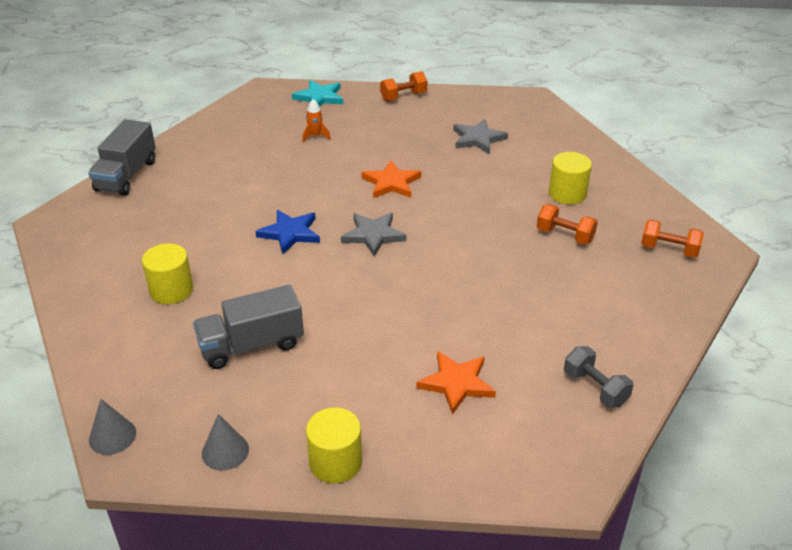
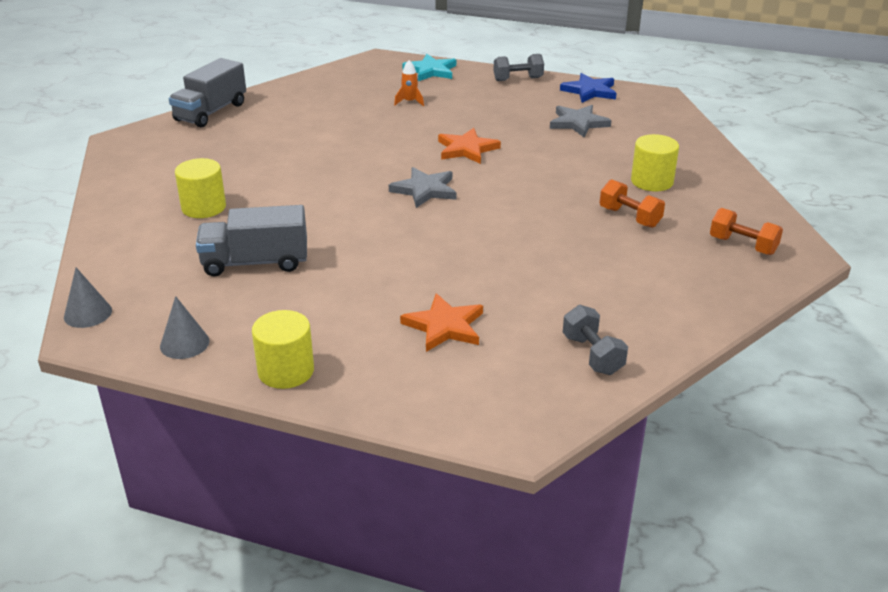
camera: 15 degrees right, 5 degrees down
(290, 233) = (342, 177): blue star -> blue star (590, 91)
(403, 96) = (518, 79): orange dumbbell -> grey dumbbell

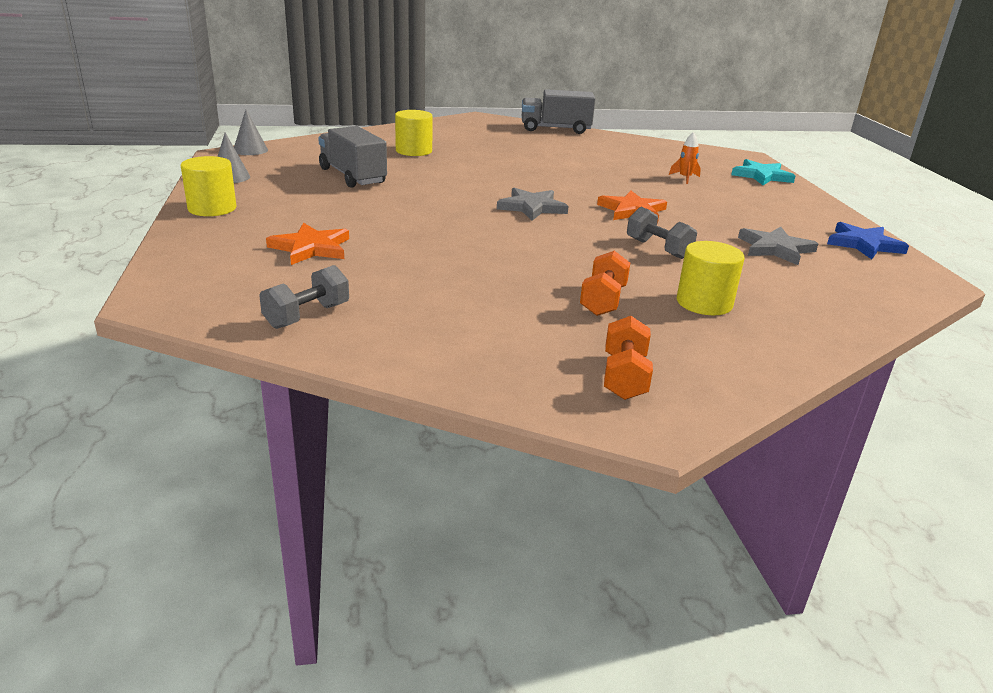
camera: 60 degrees right, 5 degrees down
(518, 79) = (819, 209): grey dumbbell -> grey dumbbell (658, 249)

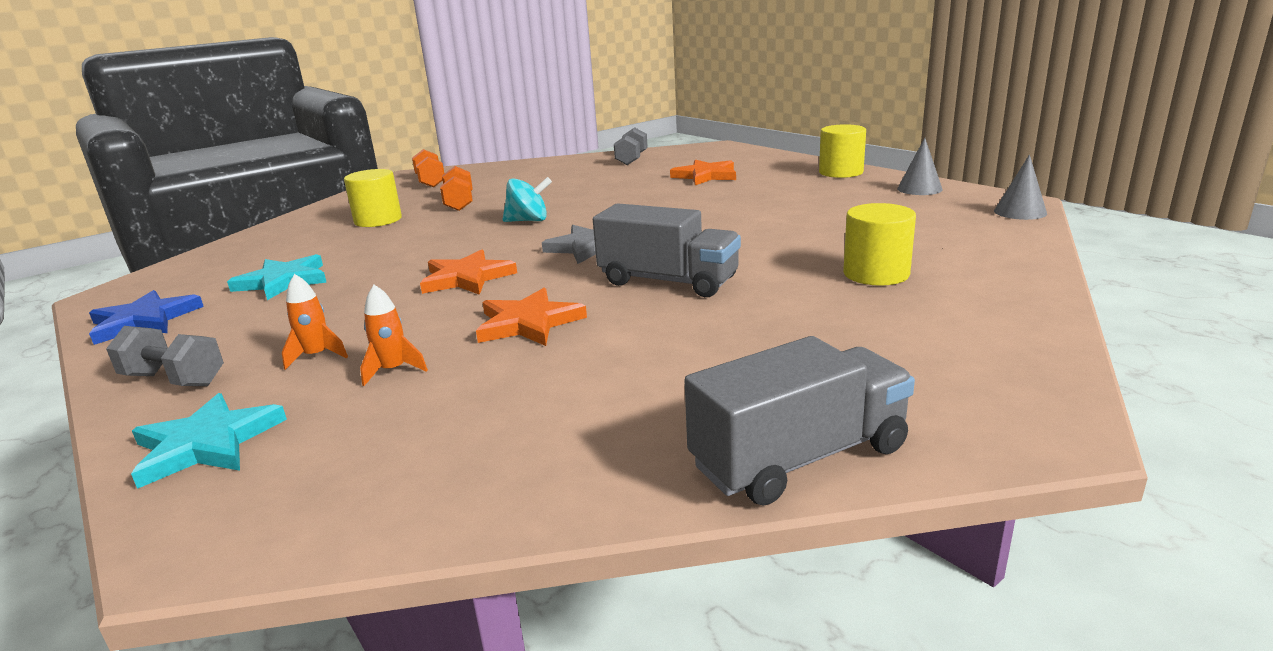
camera: 155 degrees right, 5 degrees down
(352, 176) = (832, 221): grey truck -> grey truck (668, 281)
(551, 247) = (528, 221): none -> turquoise spinning top
(610, 178) = (528, 323): none -> orange star
(658, 249) = (423, 246): grey dumbbell -> grey dumbbell (174, 380)
(726, 193) = (317, 356): none -> orange rocket
(775, 248) = (283, 281): grey star -> turquoise star

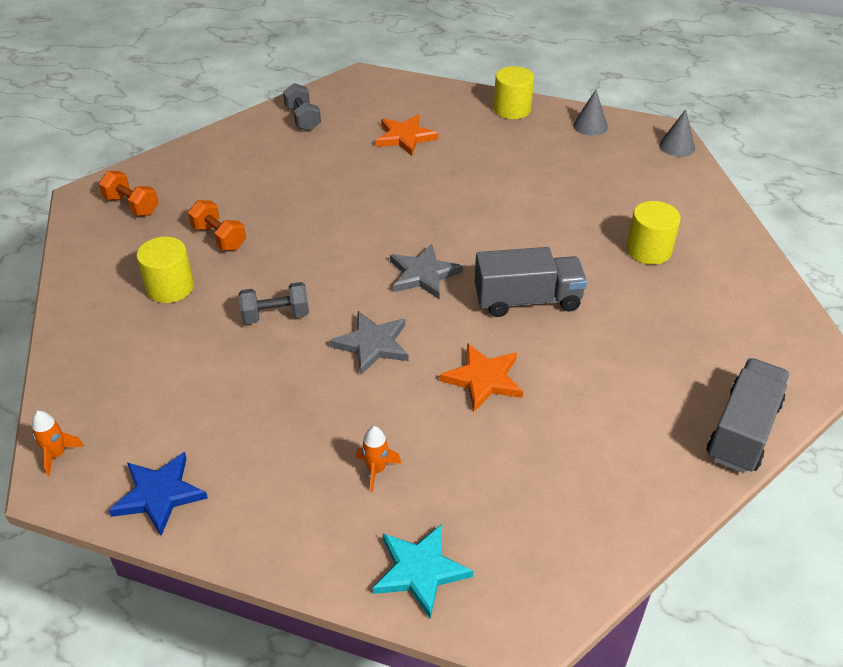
camera: 35 degrees left, 20 degrees up
(174, 380) = (302, 536): grey dumbbell -> grey dumbbell (276, 315)
(283, 281) = (211, 402): turquoise star -> none
(393, 370) = (451, 460): orange rocket -> orange rocket (57, 455)
(467, 278) = (372, 344): orange star -> grey star
(528, 221) = (325, 249): turquoise spinning top -> none

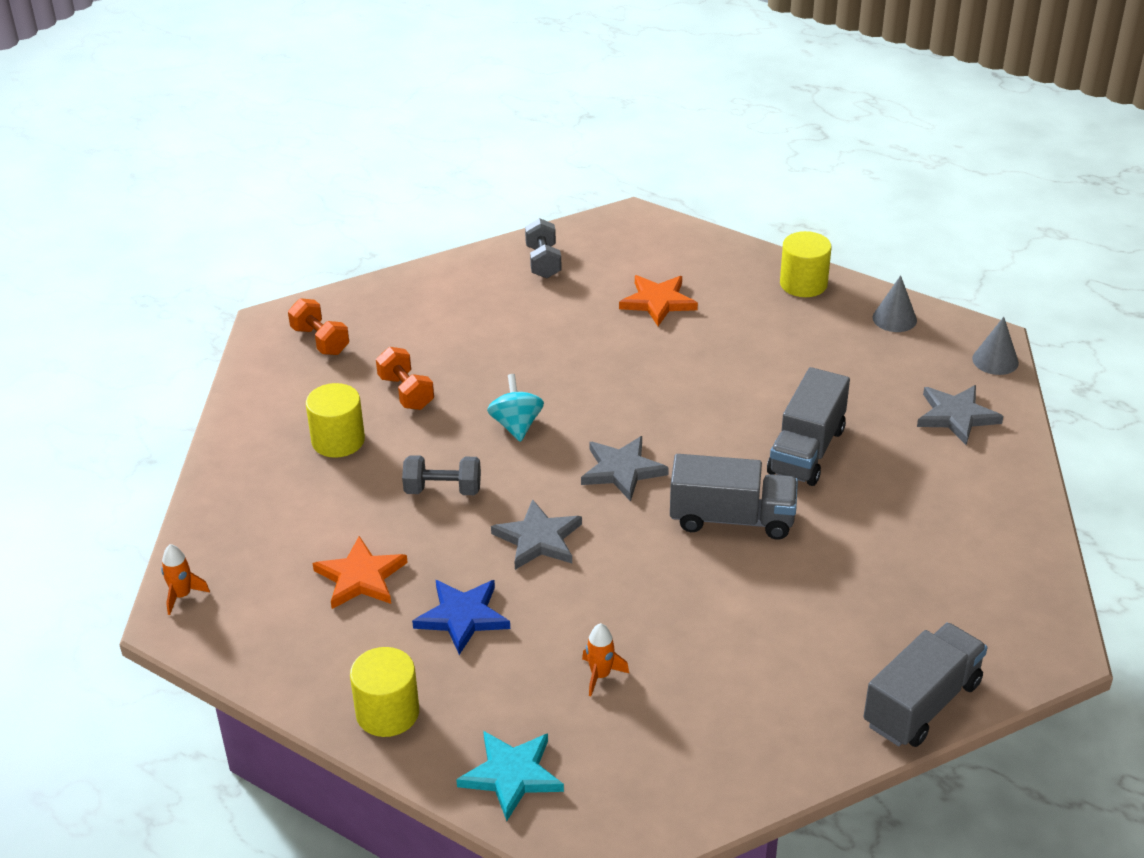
camera: 15 degrees right, 5 degrees down
(159, 494) = (272, 653): blue star -> blue star (462, 617)
(322, 251) = (516, 425): none -> turquoise spinning top
(376, 470) = (499, 670): orange rocket -> orange rocket (600, 675)
(483, 379) = (648, 597): orange star -> orange star (361, 577)
(565, 235) = (806, 451): none -> grey truck
(649, 250) = (902, 484): yellow cylinder -> yellow cylinder (387, 713)
(667, 191) = (956, 416): none -> grey star

